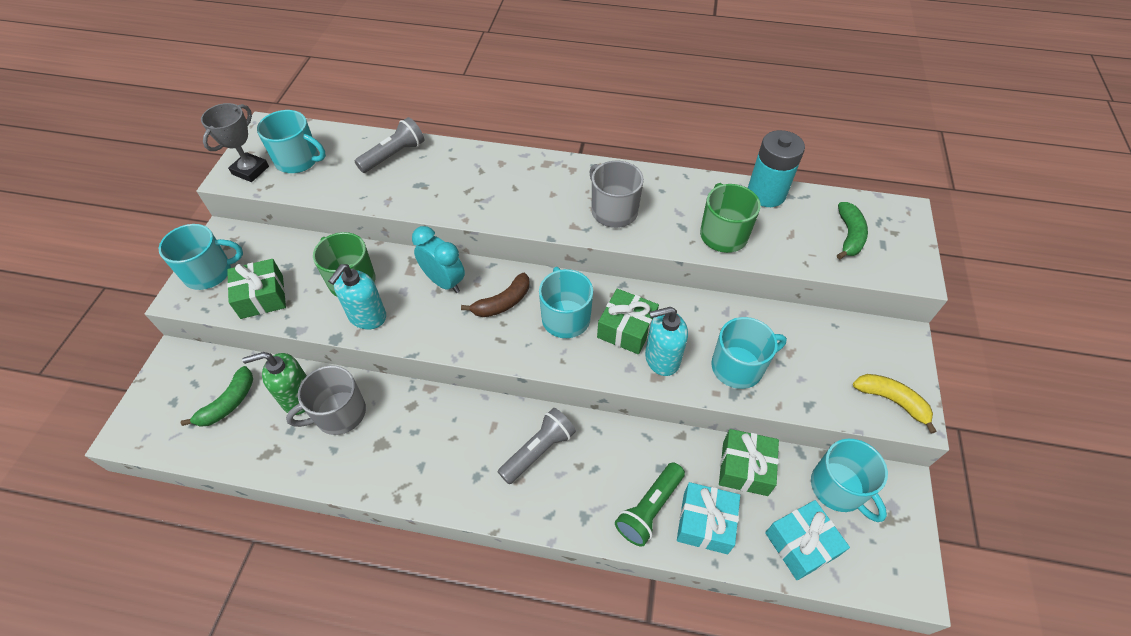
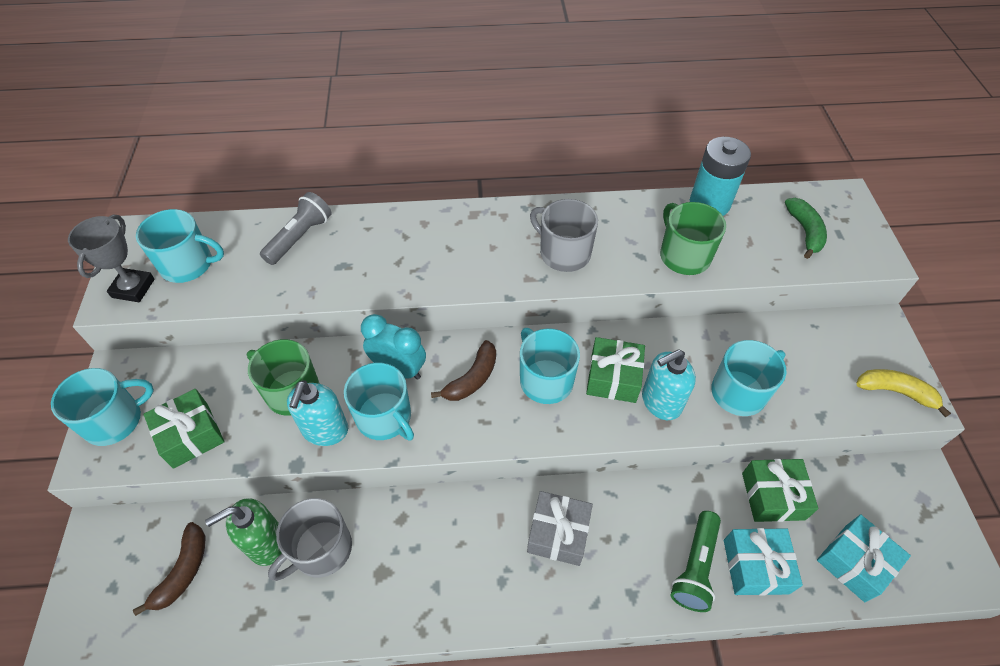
camera: 15 degrees left, 0 degrees up
(229, 403) = (183, 571): green banana -> brown banana
(538, 450) = (558, 533): grey flashlight -> grey gift
(838, 488) = (868, 493): turquoise mug -> turquoise mug (385, 417)

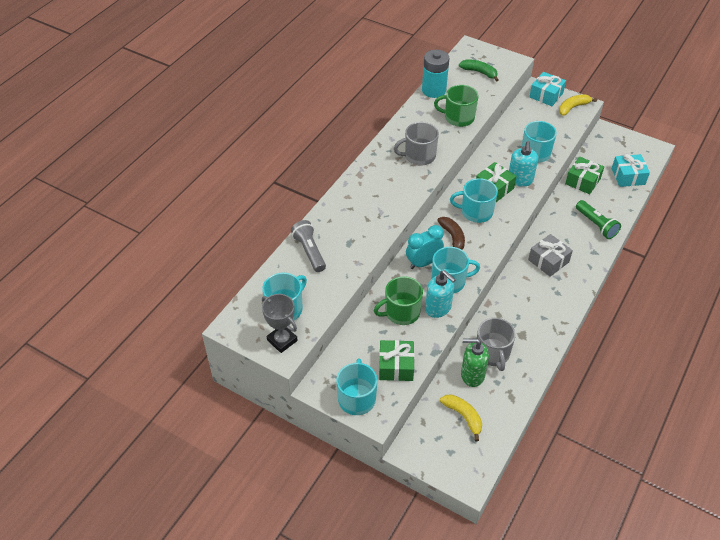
camera: 55 degrees left, 5 degrees down
(183, 571) = (463, 416): brown banana -> yellow banana
(266, 543) = (472, 375): green soap dispenser -> green soap dispenser turned 90 degrees clockwise
(755, 566) = (609, 206): turquoise gift -> turquoise gift (546, 95)

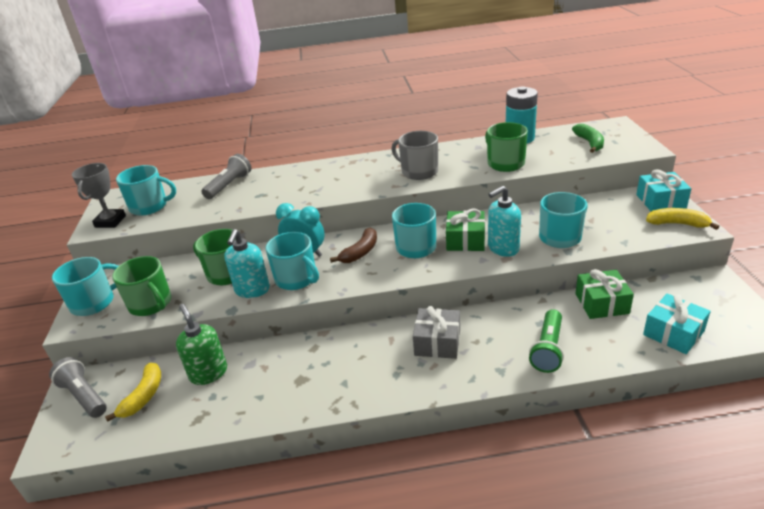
camera: 55 degrees right, 15 degrees down
(396, 366) = (151, 304): green gift -> green mug
(431, 449) = (84, 396): none -> grey flashlight
(492, 353) = (252, 372): grey mug -> none

